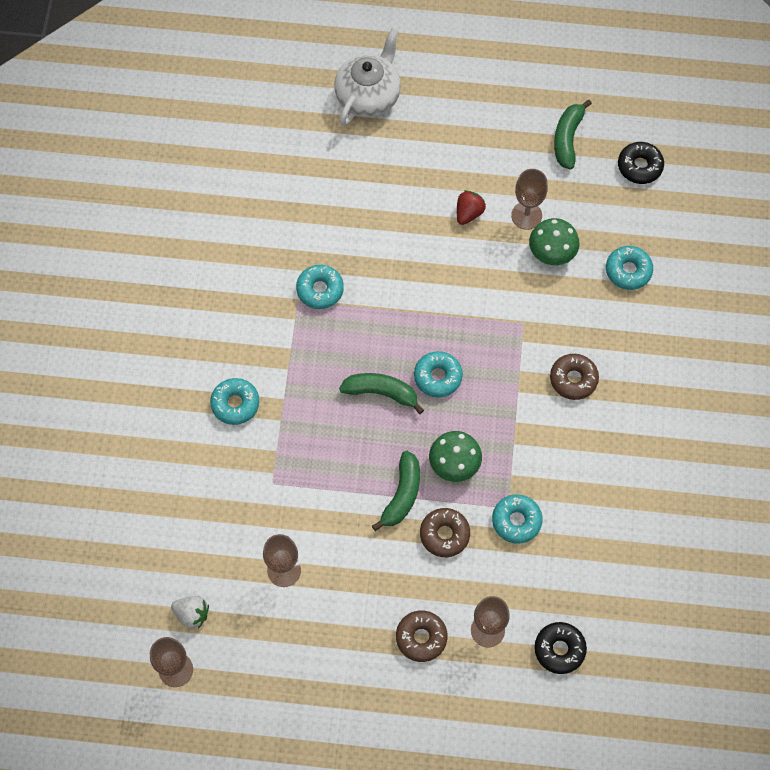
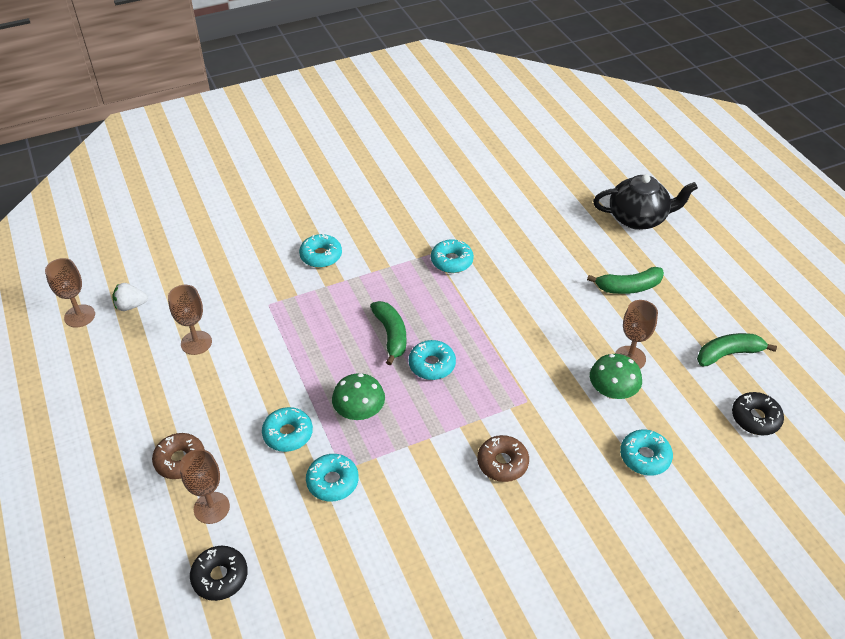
camera: 60 degrees right, 20 degrees down
(192, 614) = (131, 306): white strawberry -> white strawberry turned 90 degrees clockwise
(368, 96) = (638, 218): white teapot -> black teapot
(402, 495) = (308, 388): green banana -> green banana (628, 287)
(444, 534) = (288, 434): brown donut -> turquoise donut
(468, 213) = (596, 319): red strawberry -> none

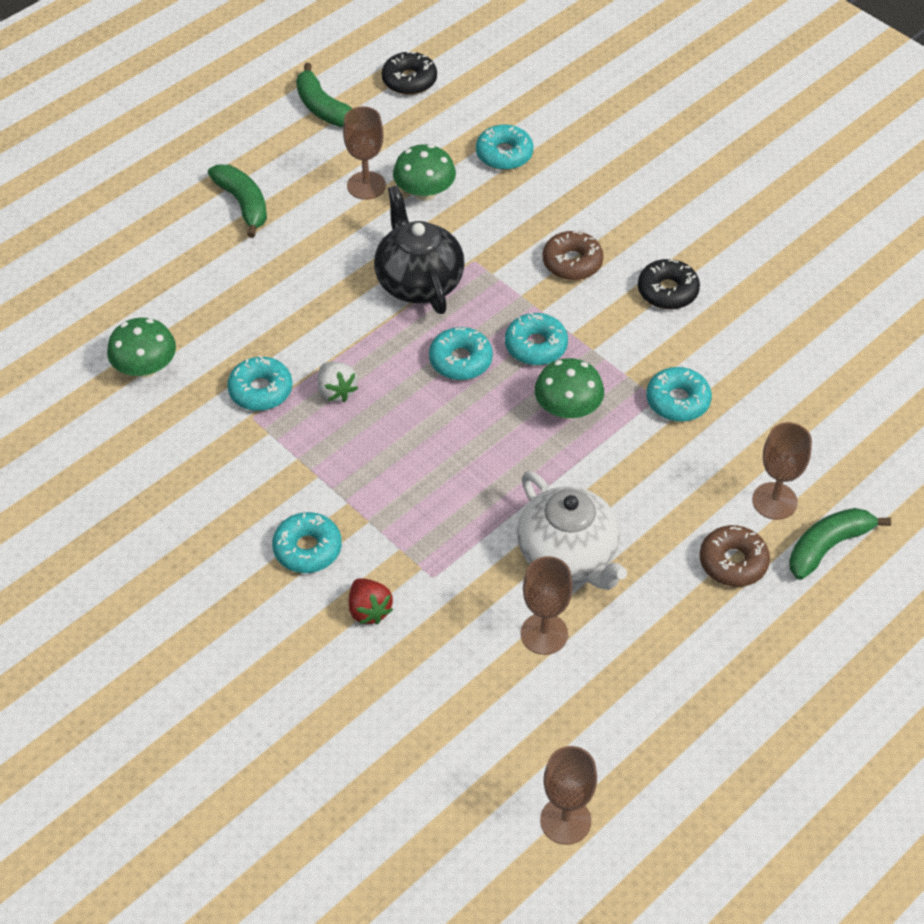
camera: 110 degrees left, 5 degrees up
(131, 306) = (513, 758): white strawberry -> white strawberry (336, 391)
(220, 577) = (846, 457): black donut -> black donut (667, 291)
(242, 372) = (568, 555): none -> white teapot
(263, 271) = (369, 610): none -> red strawberry
(288, 434) = (637, 467): turquoise donut -> turquoise donut (536, 346)
(391, 335) = (429, 416): green banana -> green banana (828, 546)
(493, 216) = (145, 368): none -> green mushroom
(638, 218) = (99, 214): black teapot -> black teapot (418, 281)

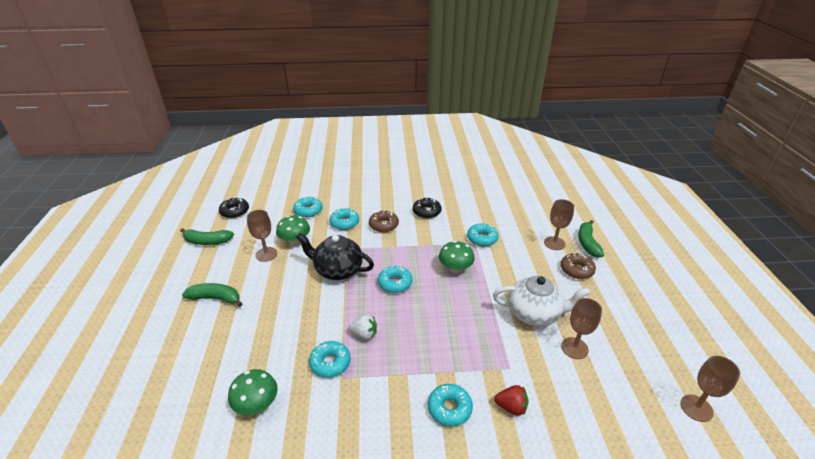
camera: 50 degrees left, 15 degrees down
(536, 346) = (413, 258): turquoise donut -> turquoise donut (344, 223)

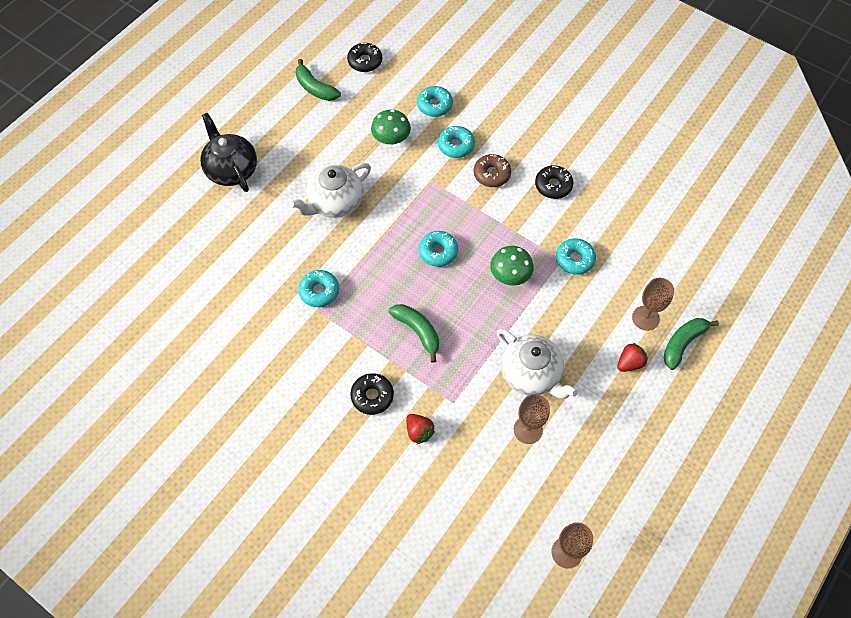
camera: 40 degrees right, 25 degrees up
(215, 298) = (280, 163): green banana -> green banana (418, 331)
(256, 404) = (243, 287): green mushroom -> none
(266, 254) = (354, 139): brown goblet -> none
(287, 298) = (335, 203): none -> white teapot
(337, 270) = (401, 201): black teapot -> black teapot (231, 169)
(364, 334) = (366, 285): white strawberry -> none
(449, 408) = (372, 396): turquoise donut -> black donut
(576, 270) = (629, 363): brown donut -> red strawberry

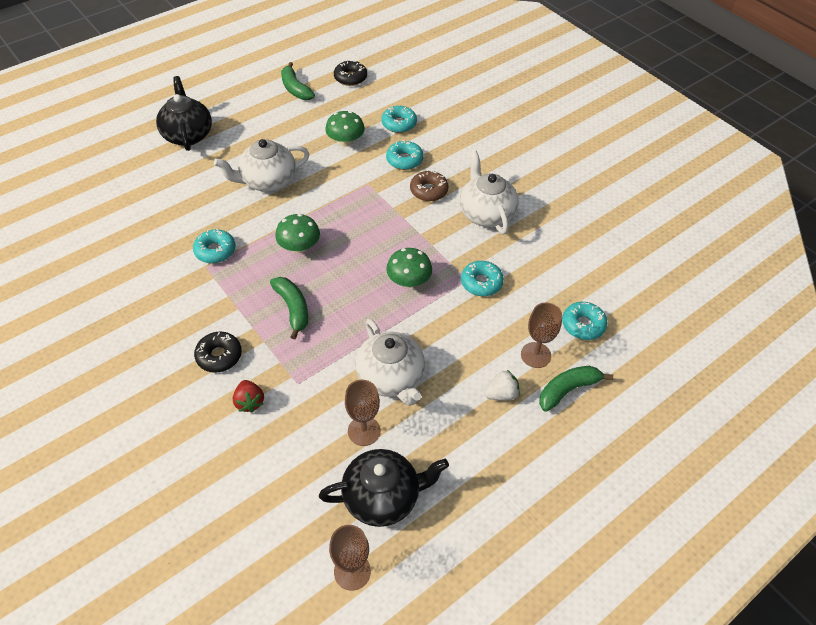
camera: 15 degrees right, 10 degrees down
(396, 266) = (299, 247): none -> green mushroom
(438, 252) = (346, 244): turquoise donut -> turquoise donut (583, 325)
(553, 185) = (486, 213): black donut -> white teapot
(566, 483) = (383, 497): none -> black teapot
(629, 363) = (501, 394): red strawberry -> white strawberry

